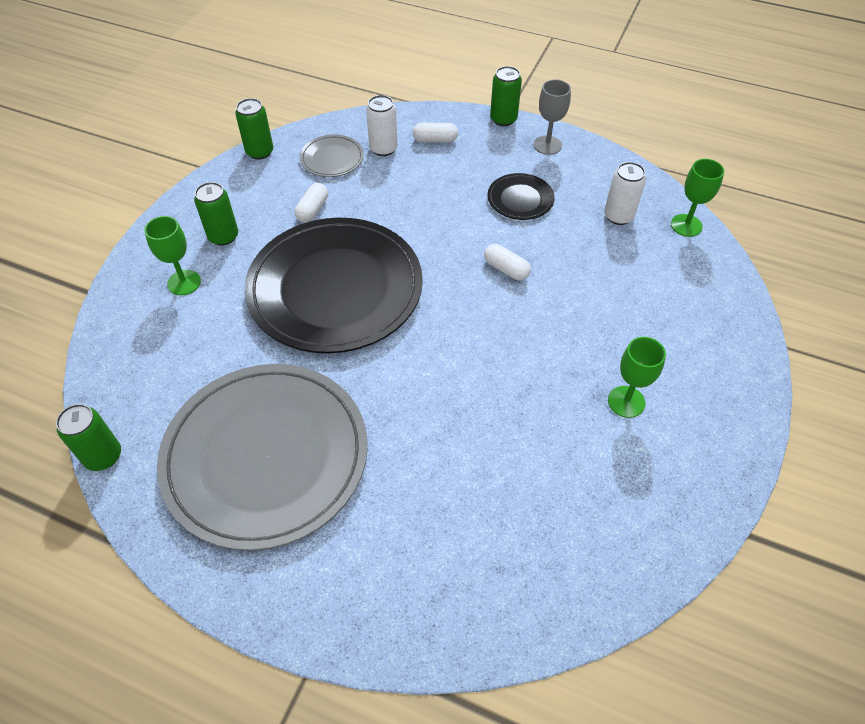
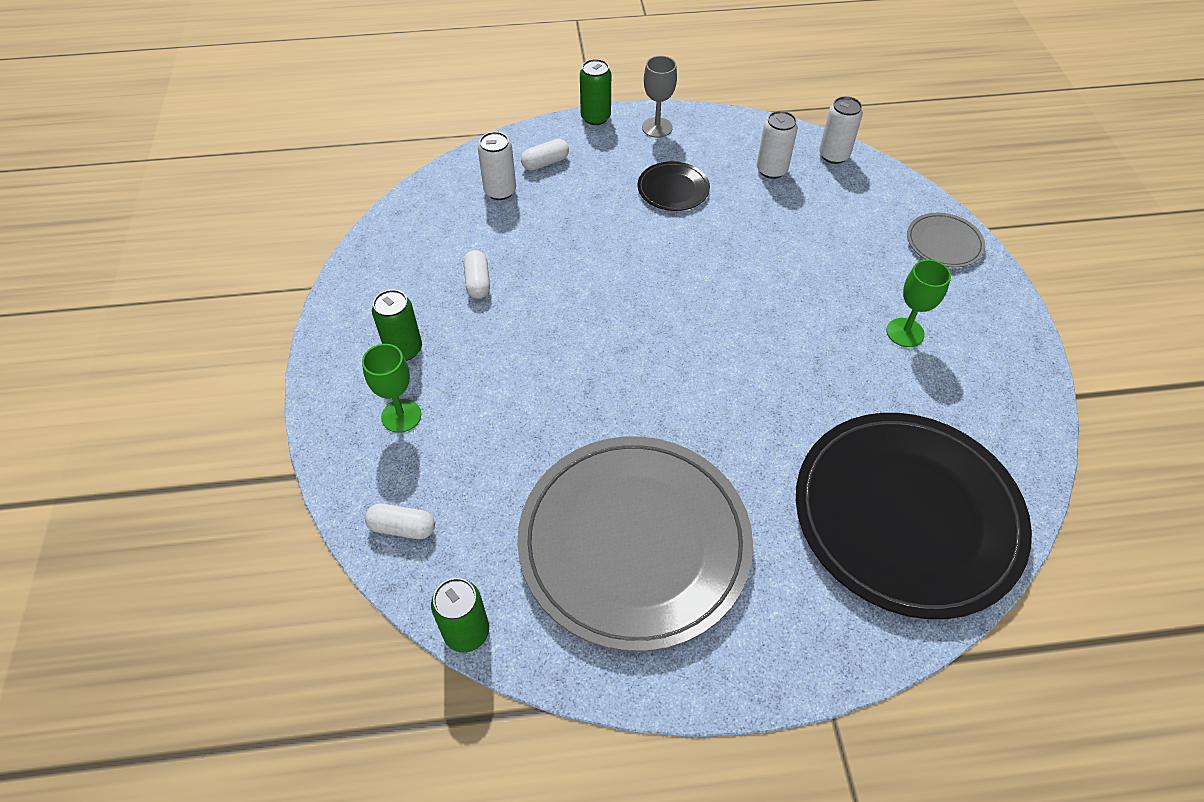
camera: 30 degrees left, 0 degrees up
(260, 152) = (368, 245): green can -> none
(332, 158) = (454, 222): grey plate -> grey plate (944, 243)
(335, 289) = (567, 350): black plate -> black plate (907, 515)
(506, 269) = (713, 260): white capsule -> white capsule (402, 528)
(686, 225) = (833, 155): green goblet -> white can

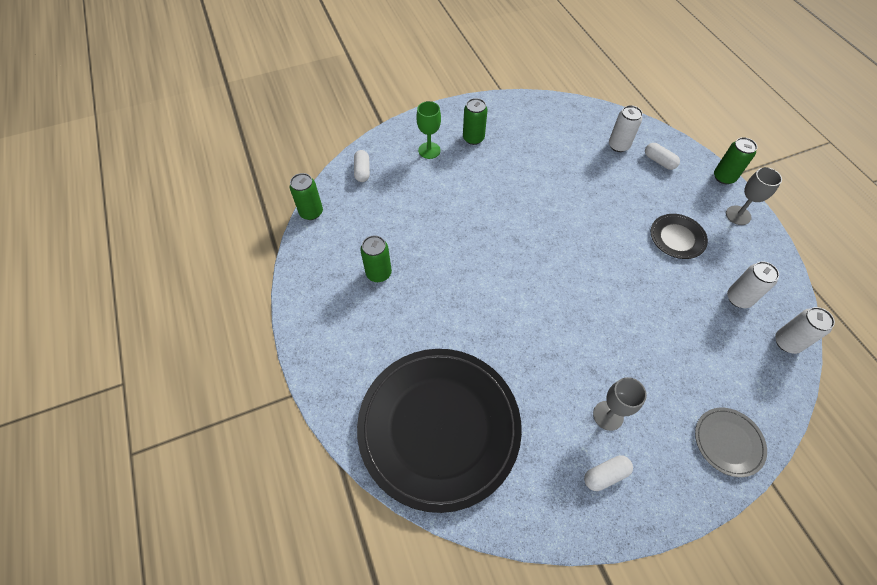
camera: 75 degrees right, 5 degrees up
(478, 282) = (537, 156): white capsule -> white capsule (605, 475)
(634, 543) = (379, 273): grey plate -> green can
(905, 332) = (608, 415): green goblet -> grey goblet

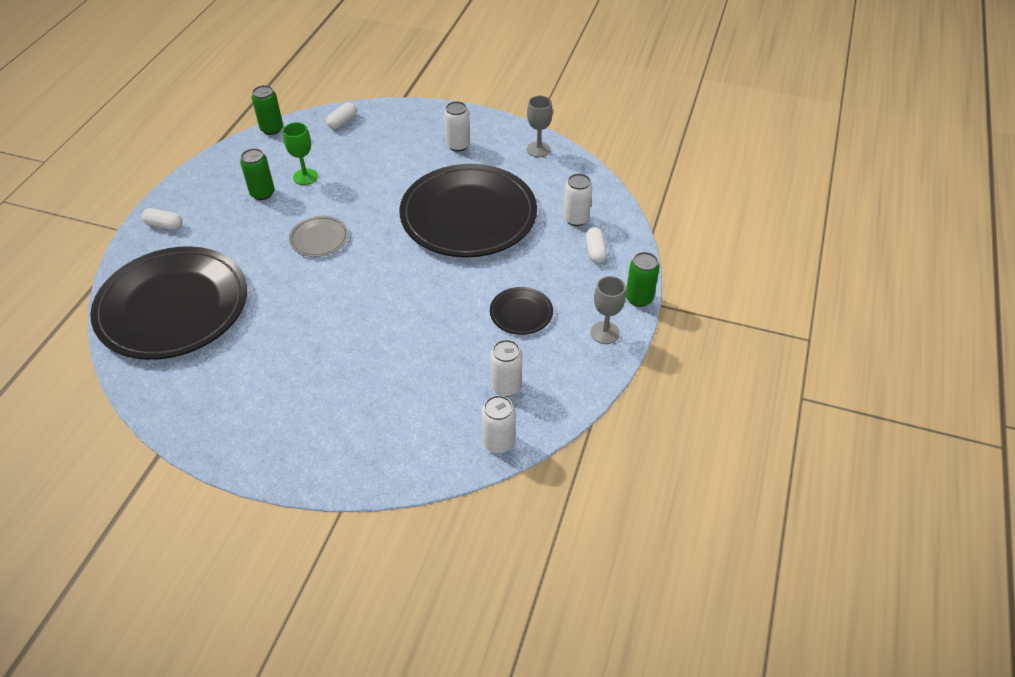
camera: 40 degrees right, 10 degrees down
(429, 150) = (411, 135): green goblet -> green goblet (305, 177)
(473, 138) = (458, 145): green can -> white can
(551, 188) = (468, 215): none -> black plate
(605, 475) = (233, 412): white capsule -> white capsule (164, 225)
(608, 415) = (287, 381): grey goblet -> grey goblet (538, 149)
(728, 442) = (346, 462): grey plate -> grey plate (319, 238)

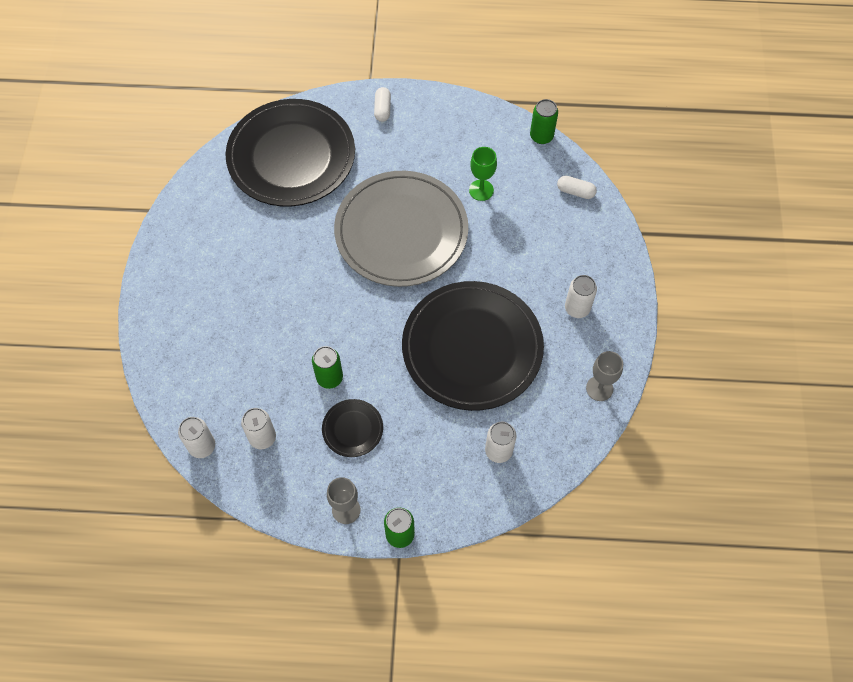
camera: 75 degrees right, 15 degrees up
(262, 193) = (446, 165): green can -> green can (329, 377)
(319, 238) = (401, 231): grey plate -> grey plate, size x2.38
(595, 251) = (455, 479): white capsule -> none

